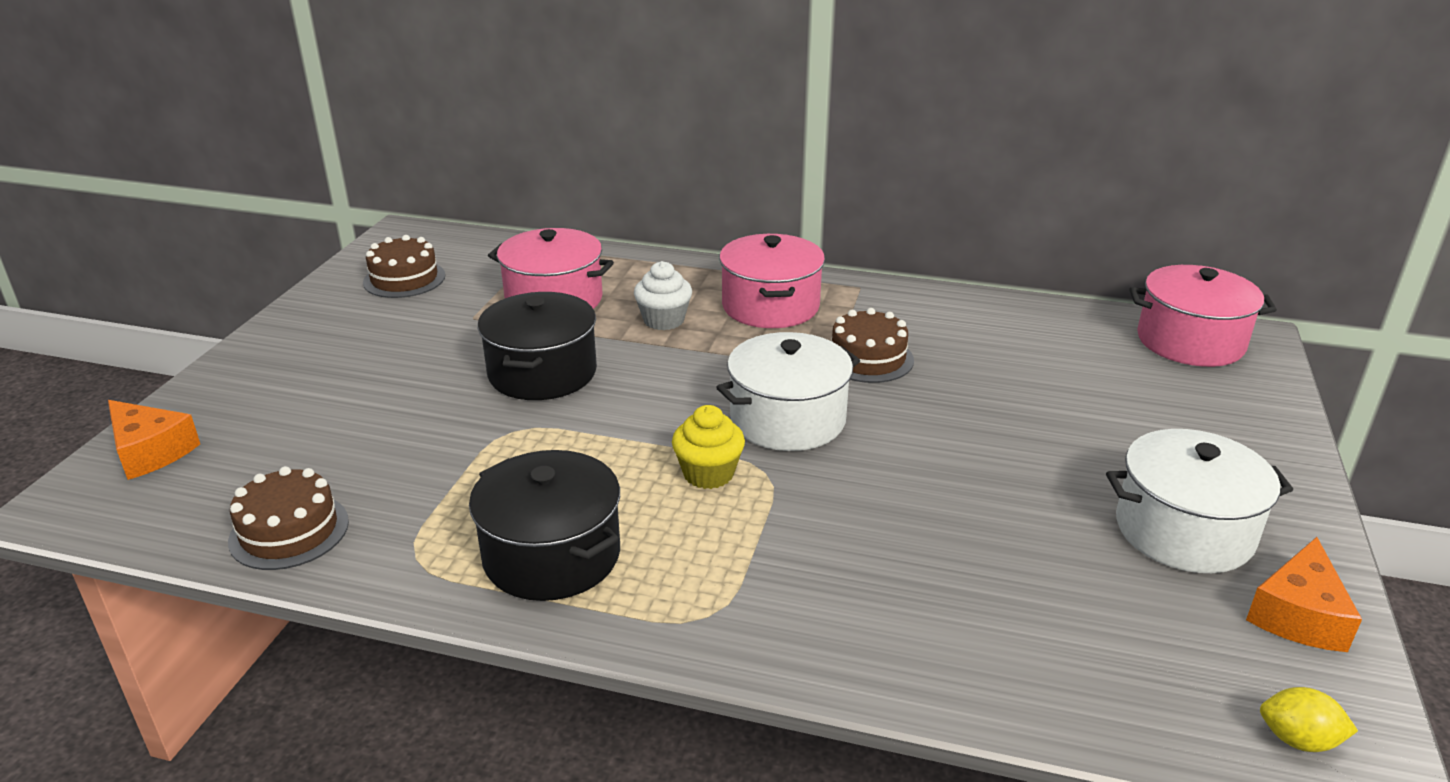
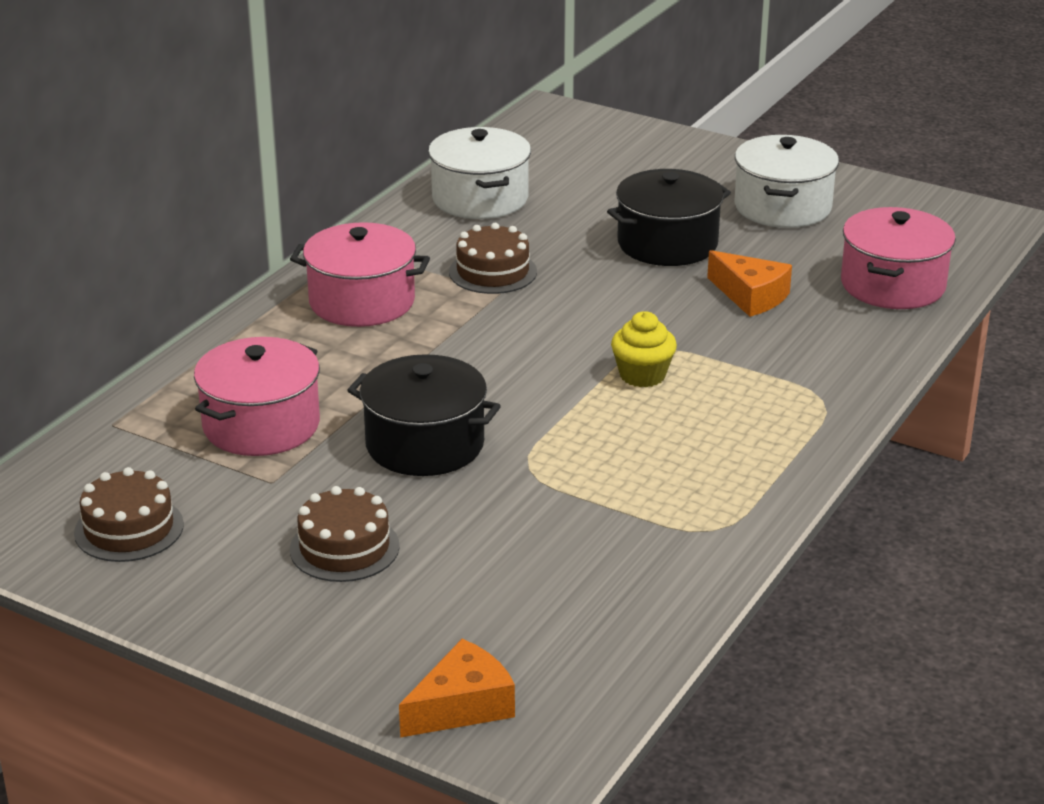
camera: 75 degrees left, 0 degrees up
(289, 531) = (648, 601): brown cake -> brown cake (344, 548)
(551, 555) = (730, 461): black pot -> black pot (667, 244)
(664, 320) = (354, 364): white cupcake -> none
(787, 419) = (575, 326): white pot -> white pot (480, 198)
(1190, 341) = (543, 134): pink pot -> pink pot (892, 285)
(1298, 614) = (874, 197): orange cheese -> orange cheese (751, 296)
(1298, 740) = (974, 230): yellow lemon -> none

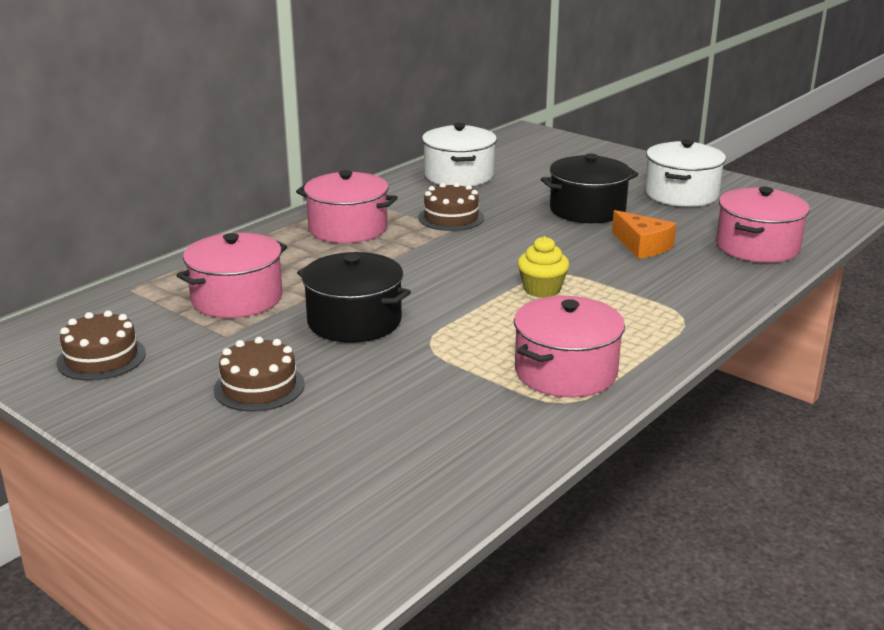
camera: 10 degrees right, 5 degrees down
(462, 706) = (301, 519): orange cheese -> none
(702, 490) = (566, 372): none -> pink pot

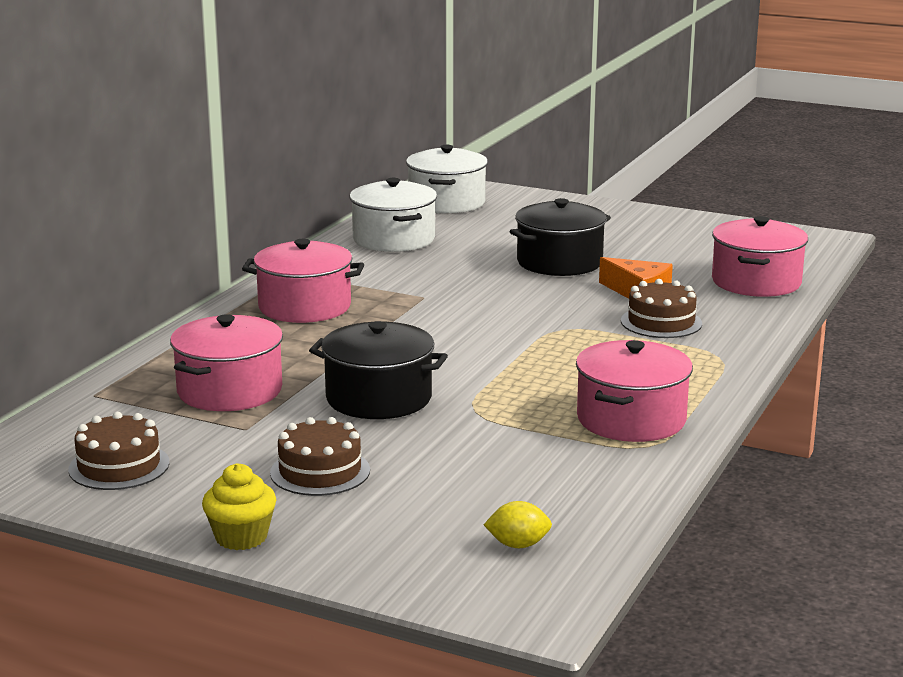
camera: 15 degrees left, 5 degrees down
(384, 491) = (518, 545): none -> yellow lemon
(451, 217) = (414, 284): brown cake -> brown cake (661, 322)
(542, 289) = (559, 346): yellow cupcake -> yellow cupcake (241, 537)
(681, 194) = (650, 237): white pot -> white pot (446, 202)

